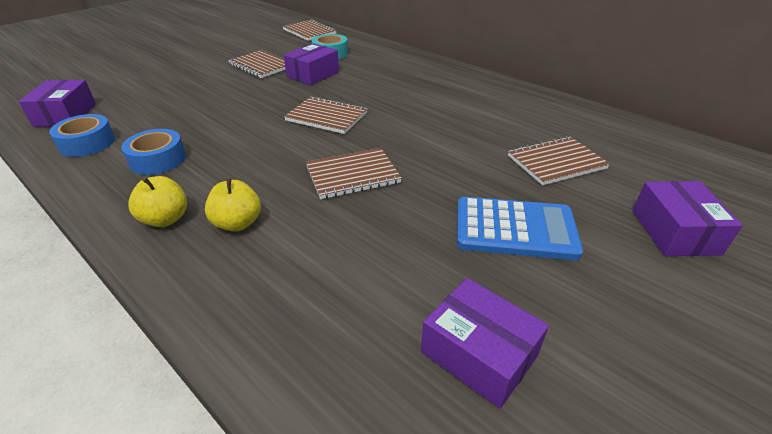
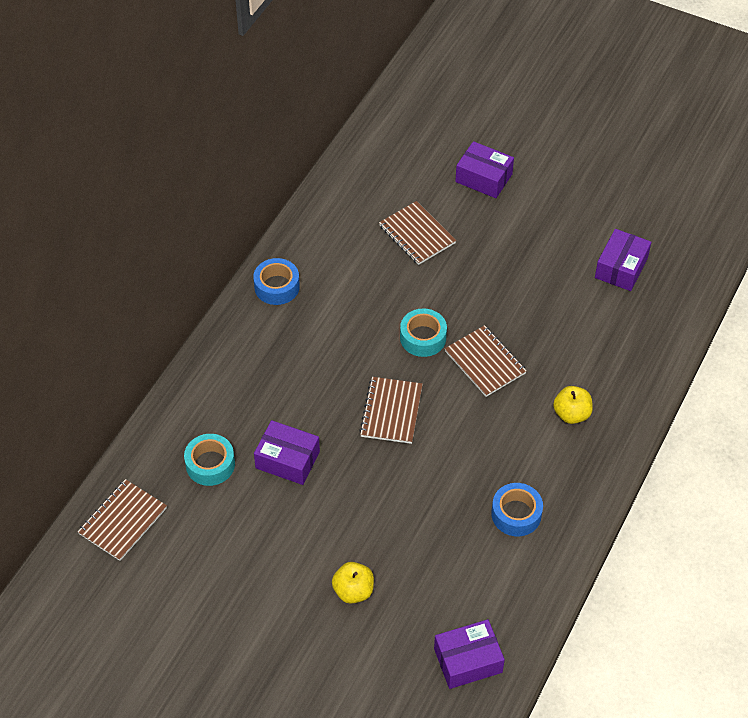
camera: 105 degrees left, 15 degrees up
(87, 143) = (512, 593): blue tape -> blue tape (277, 287)
(165, 219) = (585, 461): yellow apple -> yellow apple (353, 591)
(261, 66) = (274, 528): brown notebook -> none
(404, 144) = (423, 338): none -> turquoise tape
(515, 229) = (513, 257): blue calculator -> none
(674, 232) = (483, 178): purple box -> purple box turned 45 degrees clockwise

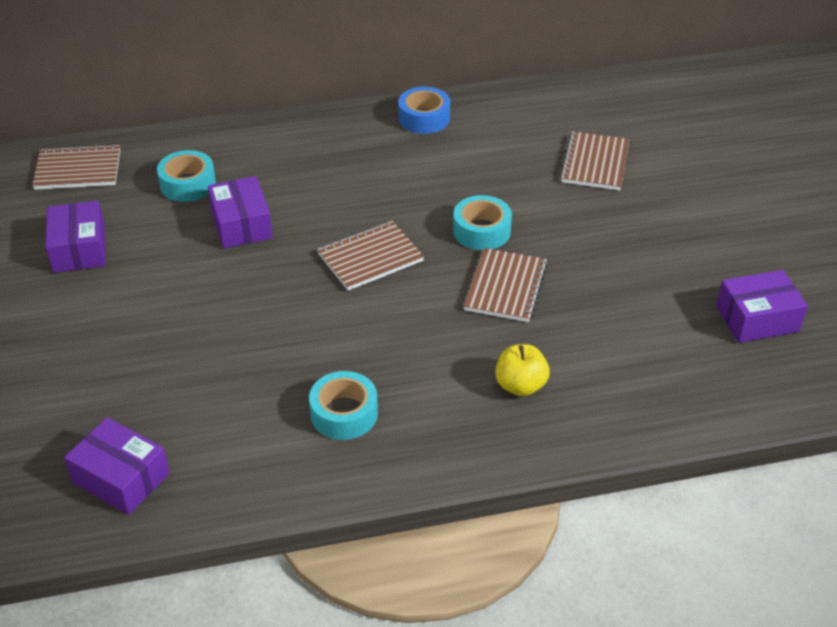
camera: 50 degrees right, 10 degrees down
(353, 591) = (132, 346): yellow apple -> none
(483, 178) = (722, 166): purple box -> purple box (79, 249)
(516, 514) = (344, 413): blue tape -> turquoise tape

